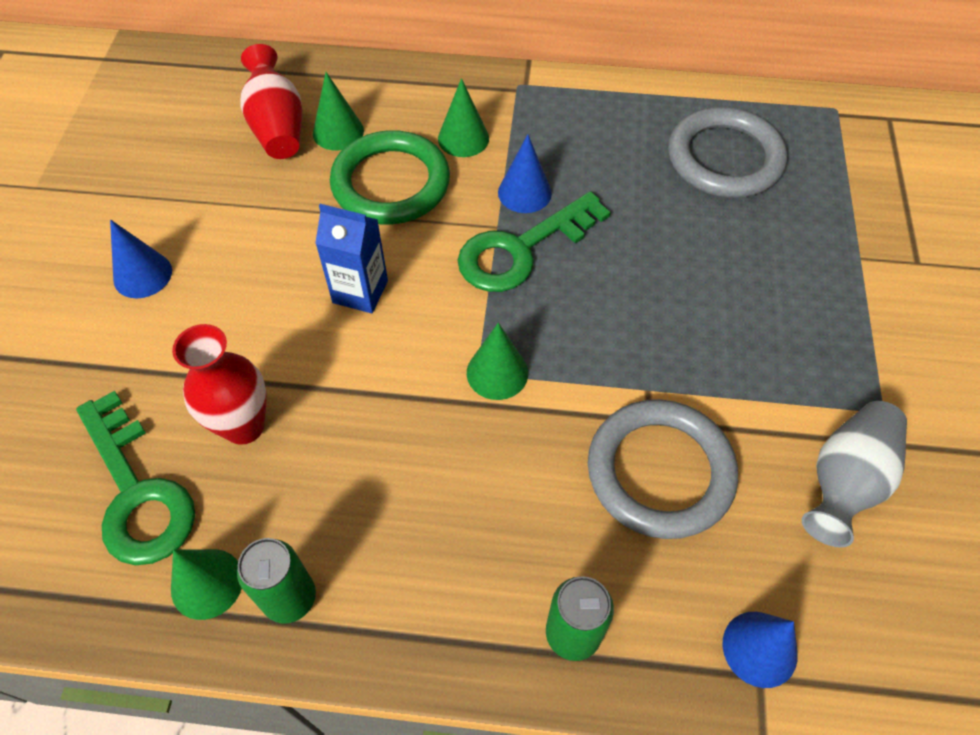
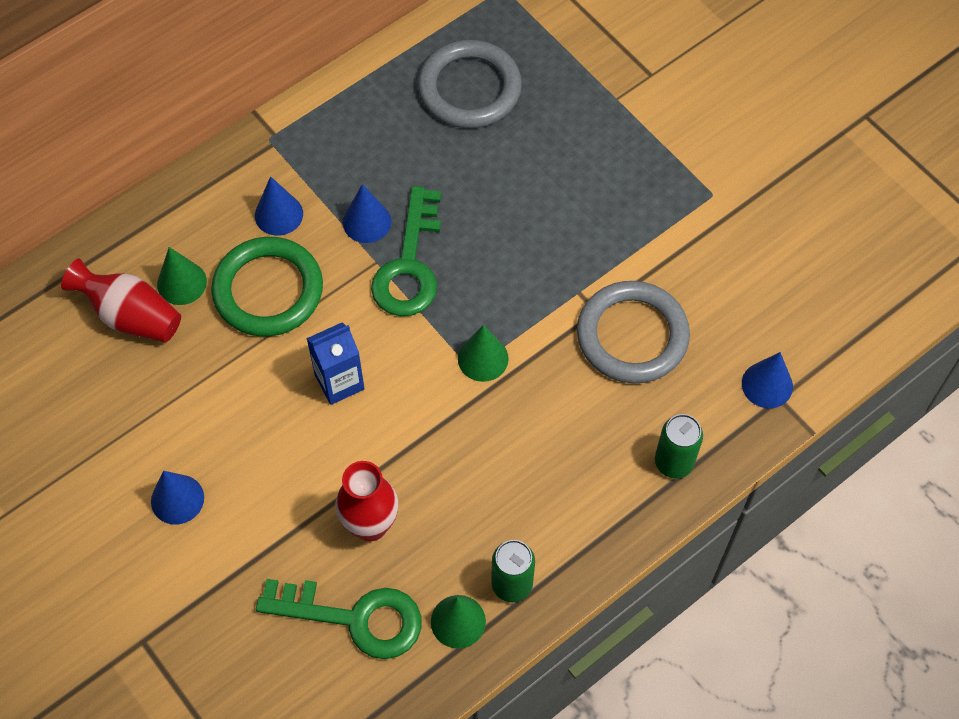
camera: 45 degrees left, 5 degrees up
(463, 138) = (279, 214): green cone -> blue cone
(845, 482) = (729, 255): grey vase -> none

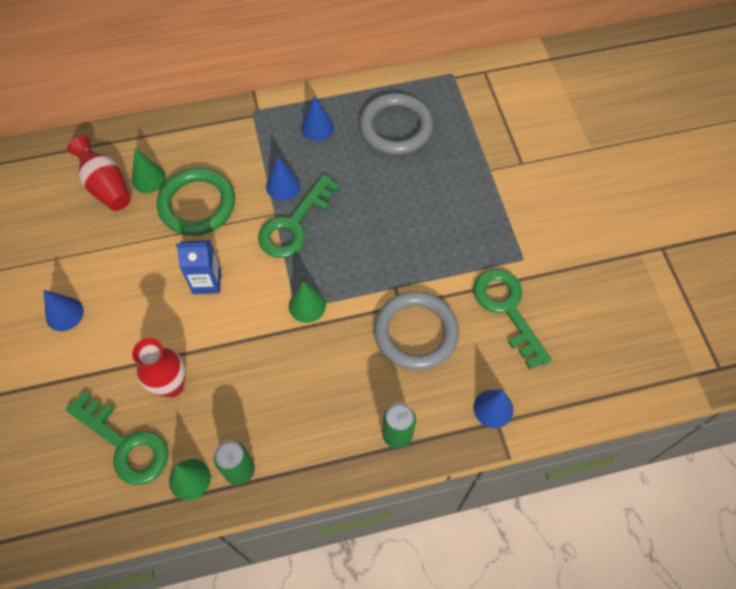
camera: 25 degrees right, 0 degrees up
(279, 214) = (231, 160): blue cone -> blue cone (317, 127)
(724, 263) = (507, 309): none -> green key

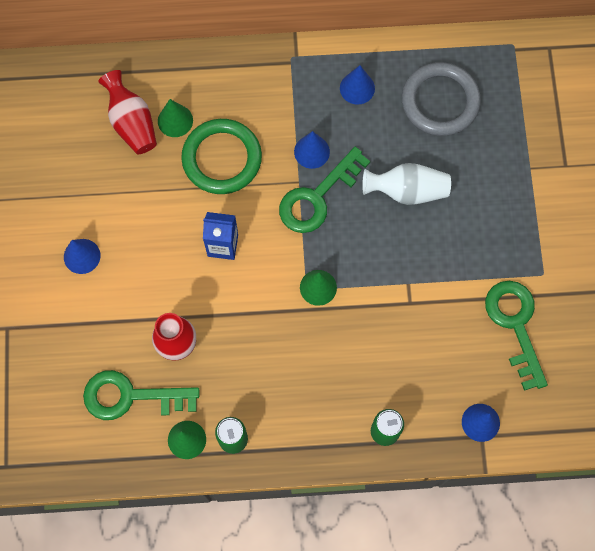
camera: 10 degrees right, 10 degrees up
(125, 444) = (131, 396): green key -> green key turned 135 degrees clockwise
(379, 206) = (407, 191): none -> white vase
(416, 333) = (420, 334): grey ring -> none

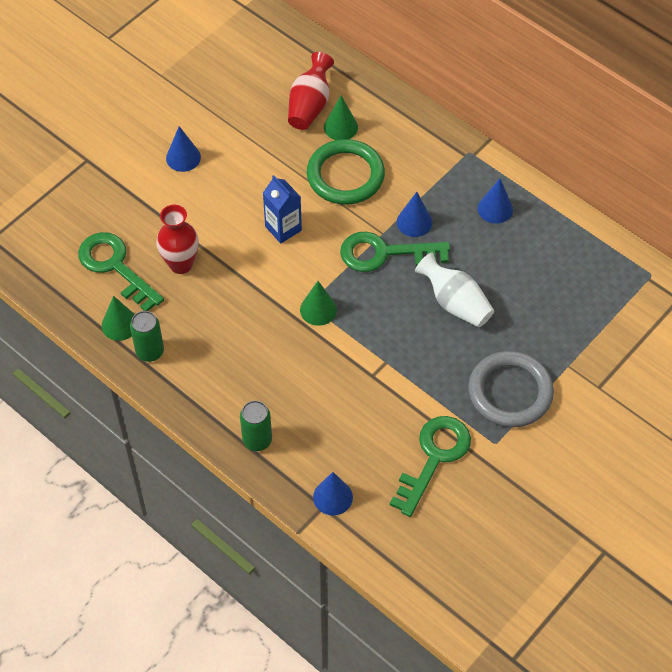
camera: 45 degrees right, 15 degrees down
(440, 101) = (548, 266): grey ring -> grey ring (510, 392)

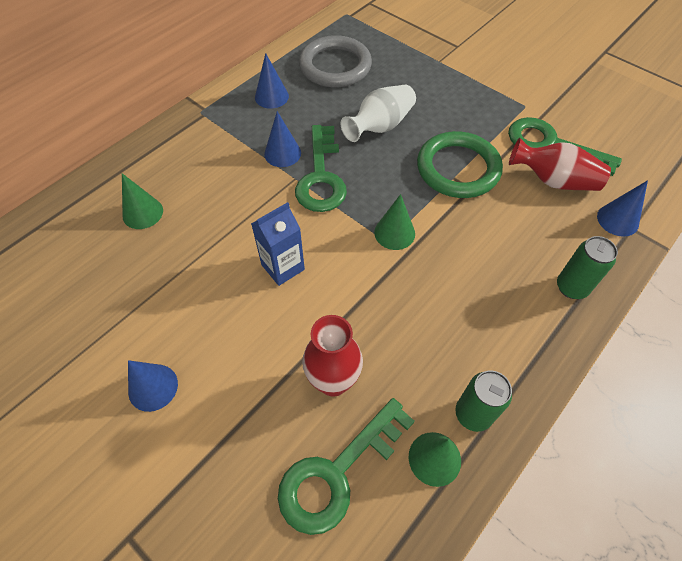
camera: 90 degrees left, 0 degrees up
(310, 105) = (101, 242): red vase -> red vase (553, 181)
(345, 175) = (213, 209): green ring -> green ring (458, 168)
(510, 392) = (471, 95): grey ring -> grey ring (335, 66)

